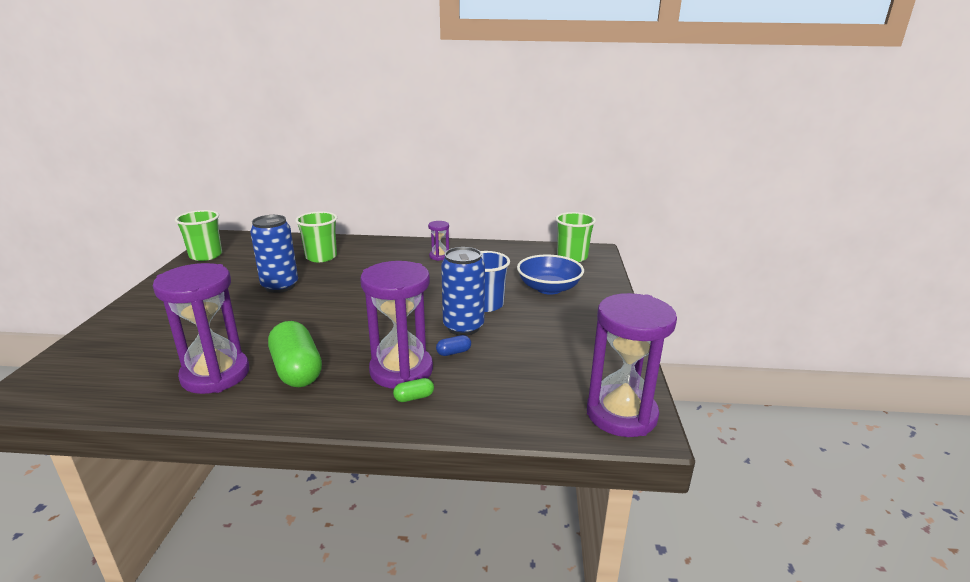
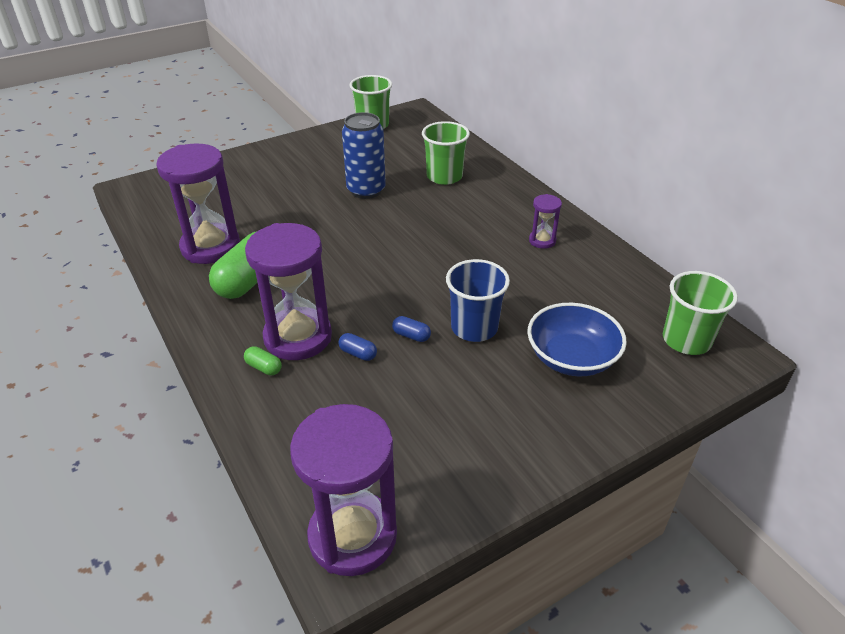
camera: 55 degrees right, 15 degrees up
(463, 327) = (411, 335): blue can -> blue capsule

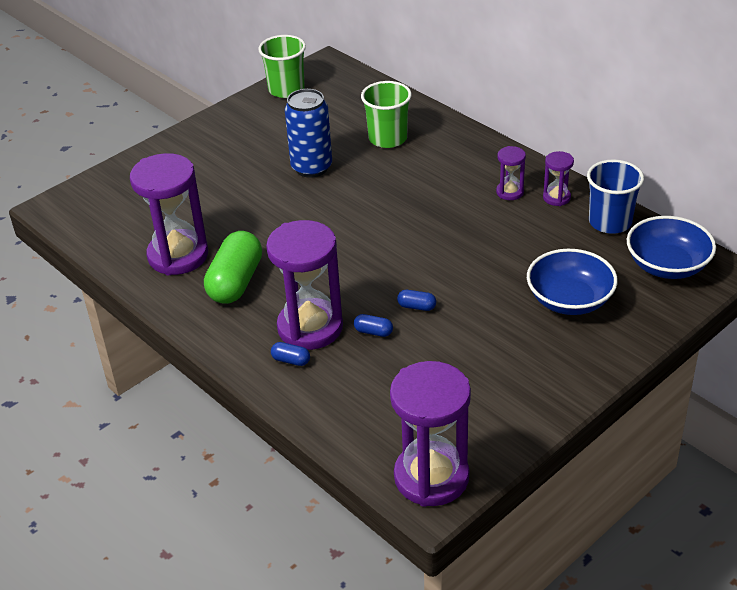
camera: 10 degrees left, 0 degrees up
(264, 367) = (291, 360): green capsule -> blue capsule
(474, 327) = (472, 289): blue cup -> blue cup (610, 222)
(587, 253) = (556, 197): none -> purple hourglass
(686, 340) = (667, 265): green cup -> blue bowl

